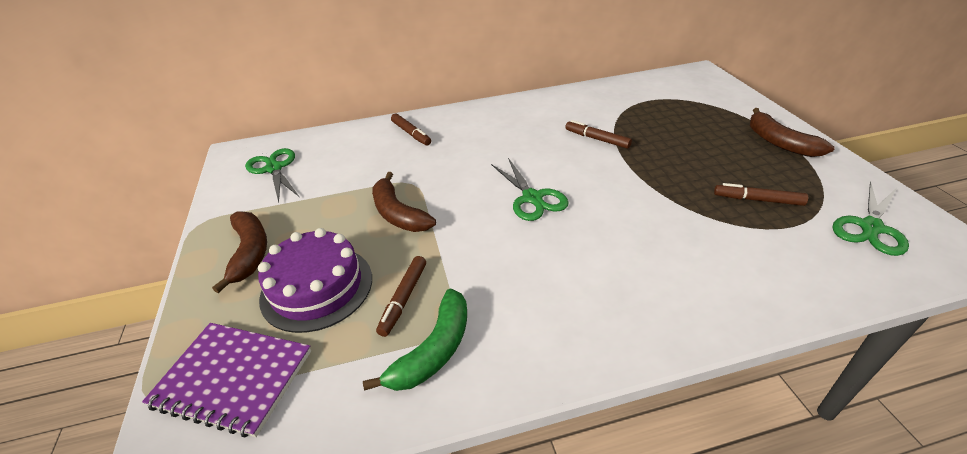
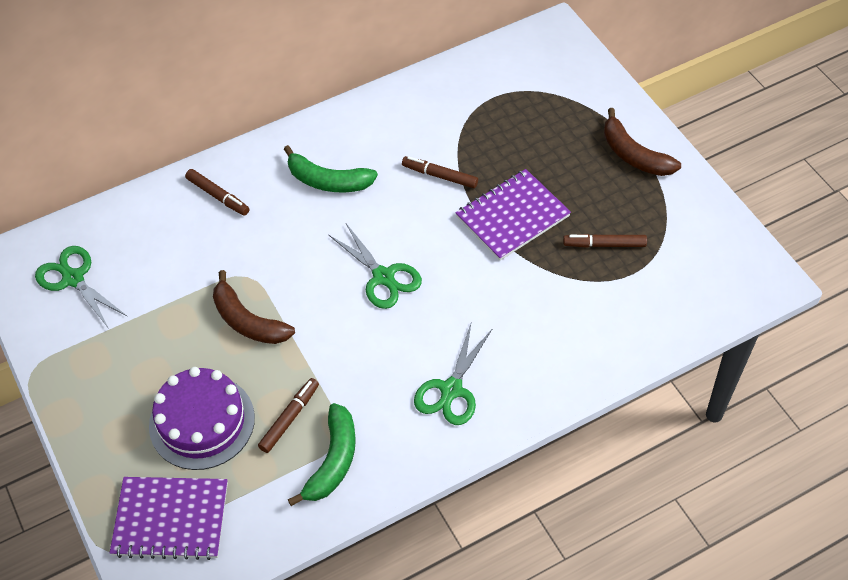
camera: 15 degrees left, 15 degrees up
(250, 253) = (112, 396): brown banana -> none
(403, 299) = (289, 418): brown marker -> brown marker turned 150 degrees counterclockwise
(501, 133) = (328, 181): none -> green banana
(662, 170) = (512, 216): none -> purple notebook
(870, 227) = (699, 264): green scissors -> green scissors (451, 390)

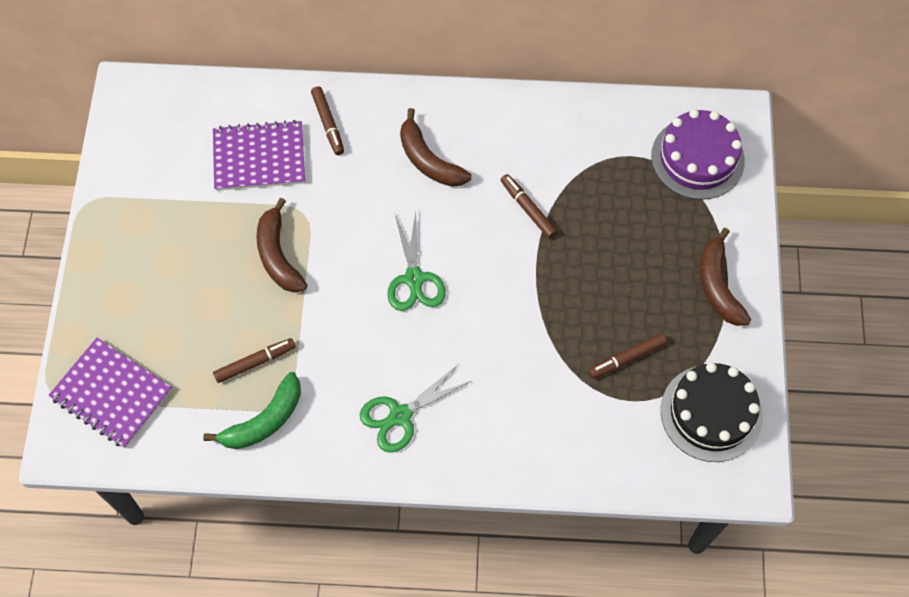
camera: 30 degrees right, 10 degrees up
(73, 278) = (167, 137): green scissors -> none
(202, 422) = (186, 324): purple cake -> purple cake (697, 158)
(328, 181) = (429, 160): green banana -> brown banana
(512, 216) = (564, 284): purple notebook -> purple notebook (259, 157)
(604, 244) = (626, 358): brown marker -> brown marker turned 60 degrees counterclockwise
(701, 249) = (711, 413): none -> black cake

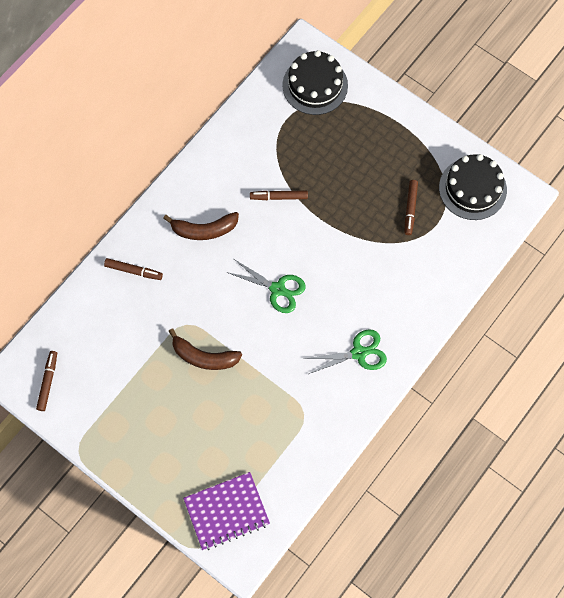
camera: 55 degrees left, 5 degrees up
(255, 362) = (266, 414): brown marker -> brown marker (48, 382)
(259, 157) = (126, 326): purple notebook -> none
(264, 420) = (308, 431): green banana -> none
(400, 416) = (359, 353): green scissors -> green scissors turned 105 degrees counterclockwise
(697, 158) = (315, 85): purple cake -> black cake
(718, 285) = (401, 131): brown banana -> none

